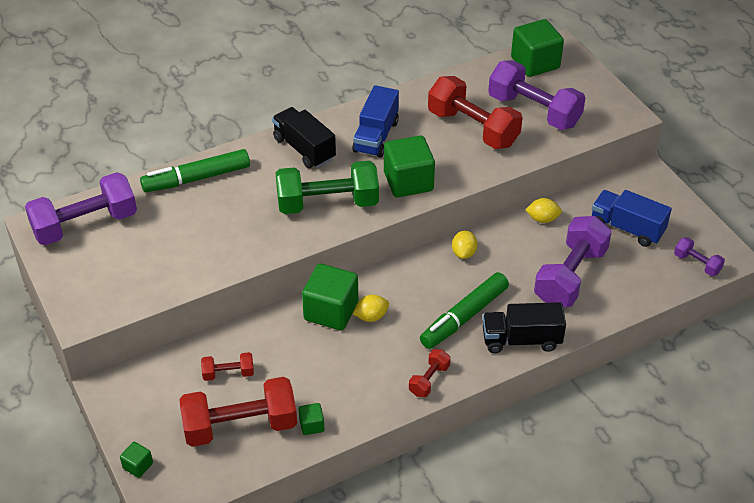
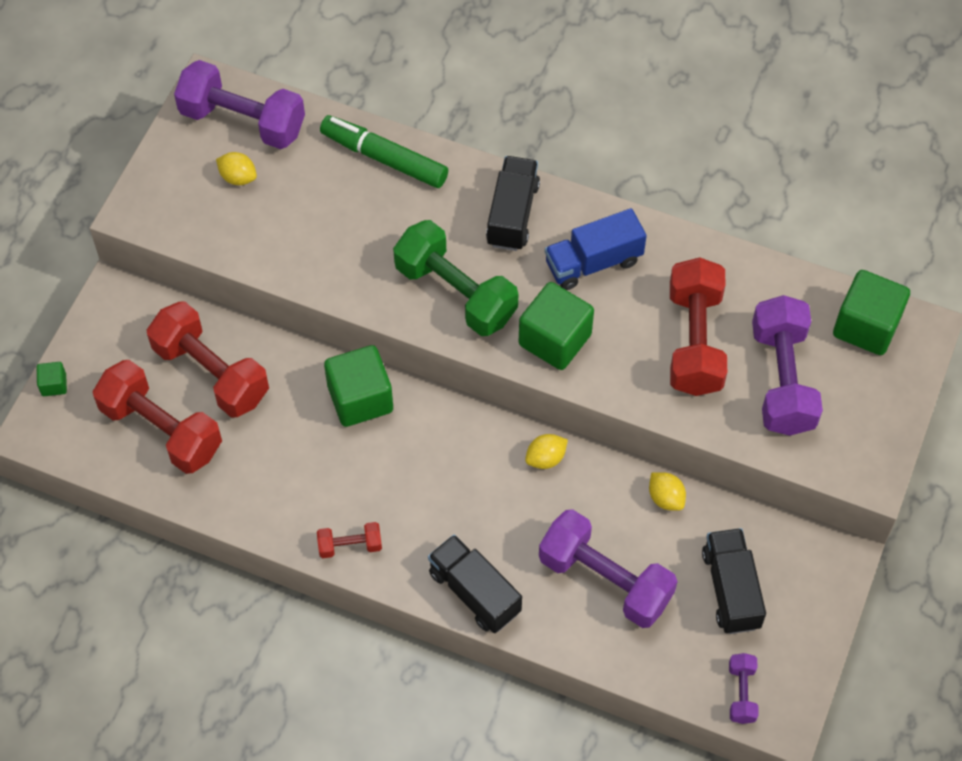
camera: 50 degrees right, 15 degrees up
(228, 373) = (211, 373): red dumbbell -> red dumbbell, size x2.10
(311, 425) = (211, 486): green cube -> none
(371, 316) = (384, 438): yellow lemon -> yellow lemon (238, 177)
(464, 317) = (458, 519): green marker -> none
(570, 276) = (605, 580): purple dumbbell -> purple dumbbell turned 45 degrees clockwise
(627, 228) = (731, 589): blue truck -> black truck

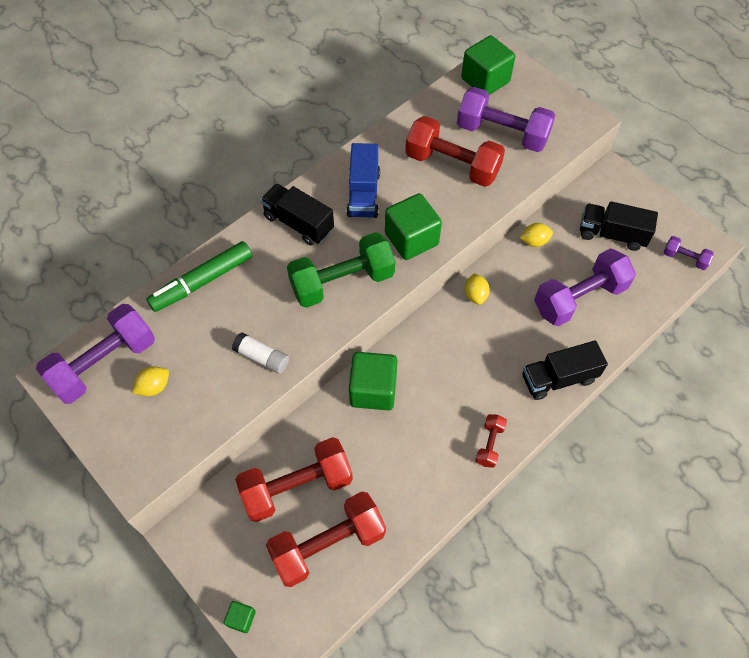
camera: 65 degrees left, 0 degrees up
(320, 258) = (262, 357): none -> white glue stick

